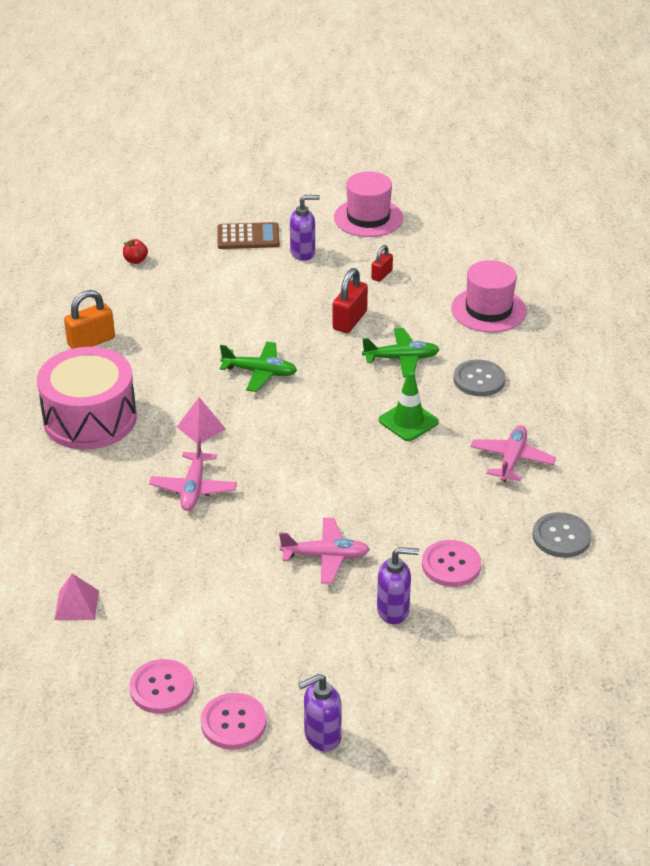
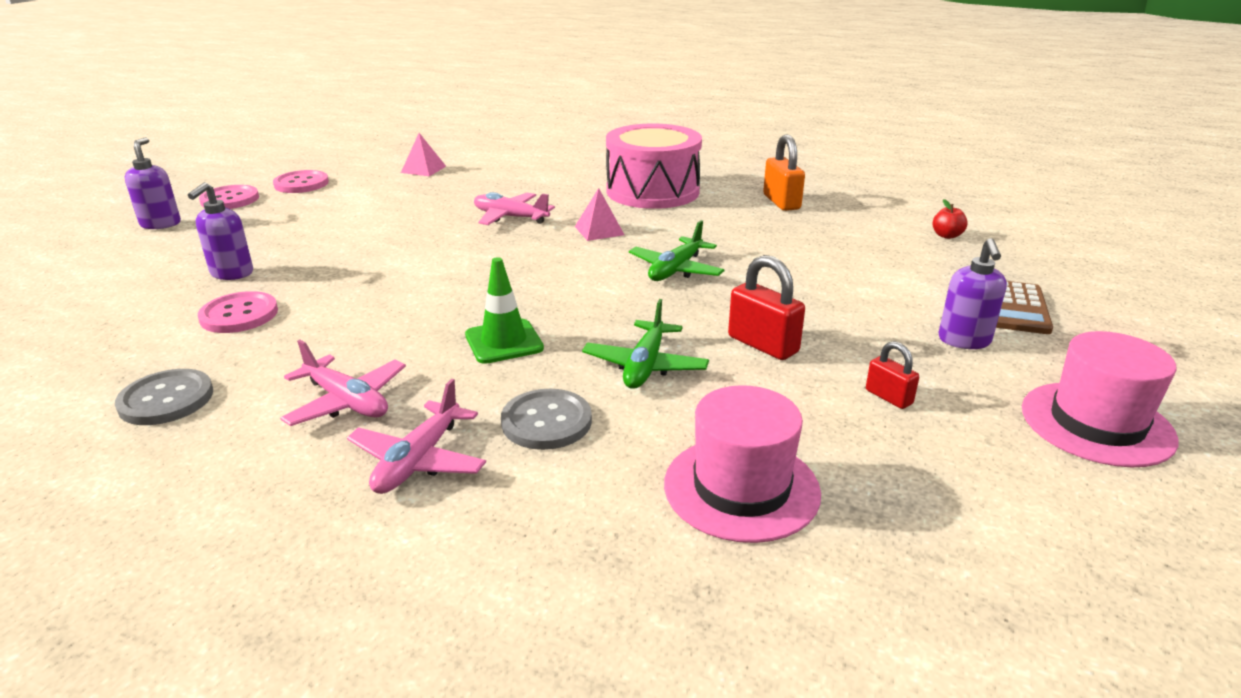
camera: 110 degrees right, 10 degrees down
(325, 556) = (346, 256): pink plane -> pink plane (418, 460)

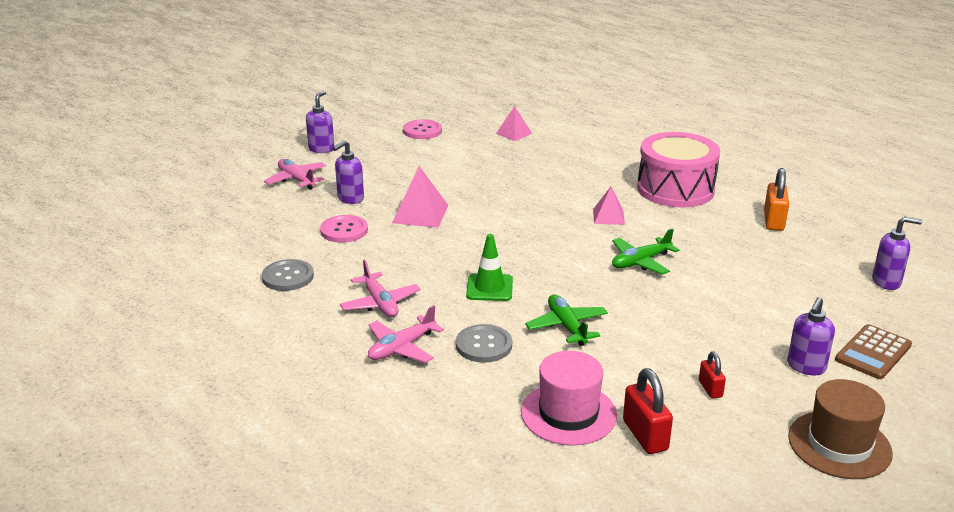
camera: 25 degrees right, 0 degrees up
(230, 199) = (370, 136): pink button -> none
(348, 272) = (420, 214): none -> pink pyramid
(510, 217) = (551, 191): pink plane -> pink plane (296, 180)
(645, 366) = (567, 326): green plane -> green plane turned 120 degrees clockwise
(763, 344) = (656, 332): red padlock -> red padlock (645, 435)
(946, 236) = (886, 282): red apple -> purple soap dispenser
(1096, 423) = (839, 445): pink hat -> brown hat

